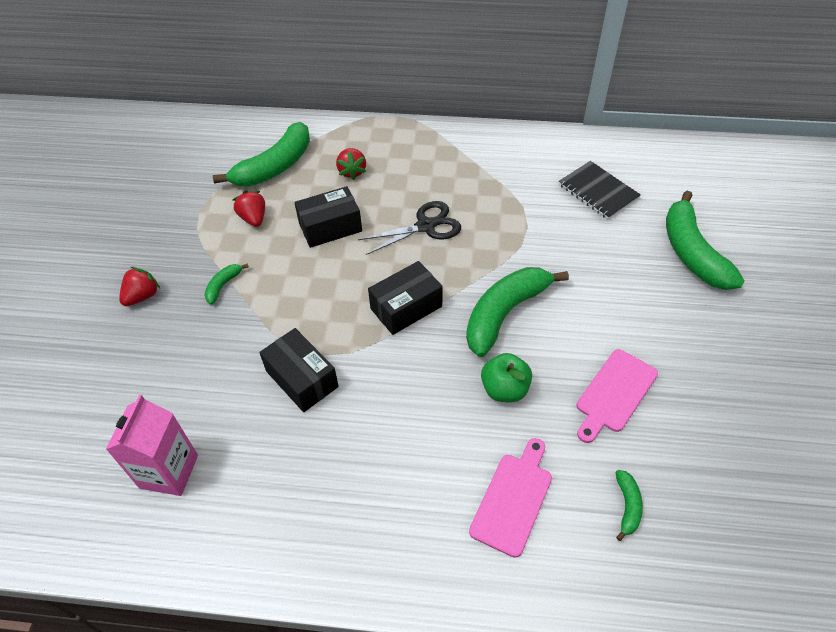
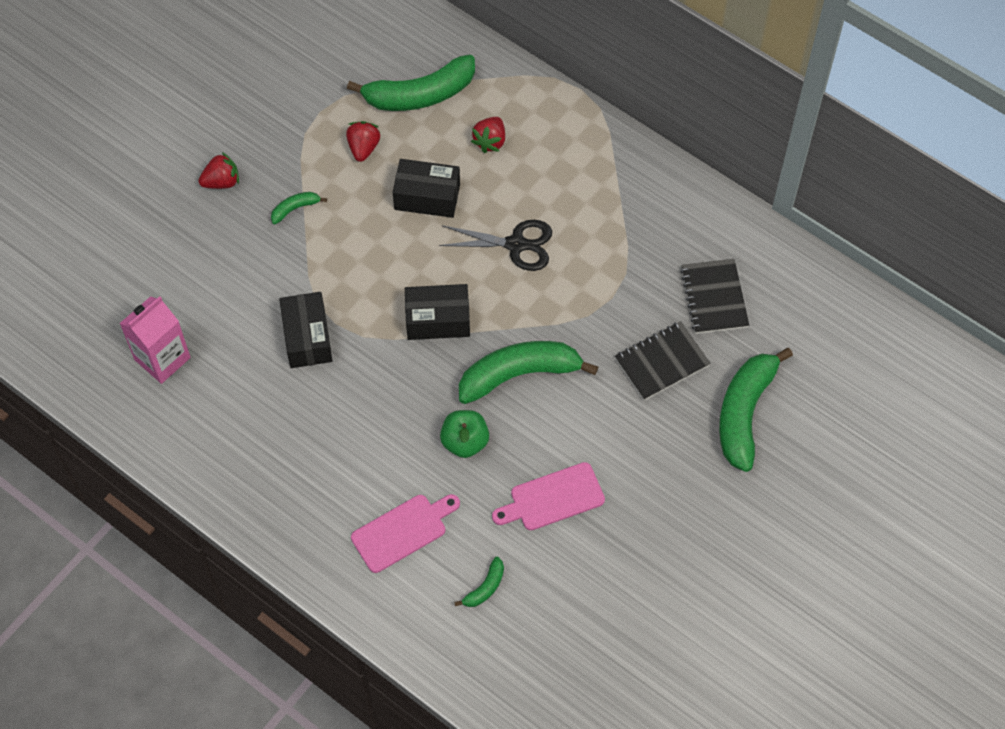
camera: 30 degrees right, 10 degrees up
(602, 249) = (662, 362): none -> black notebook

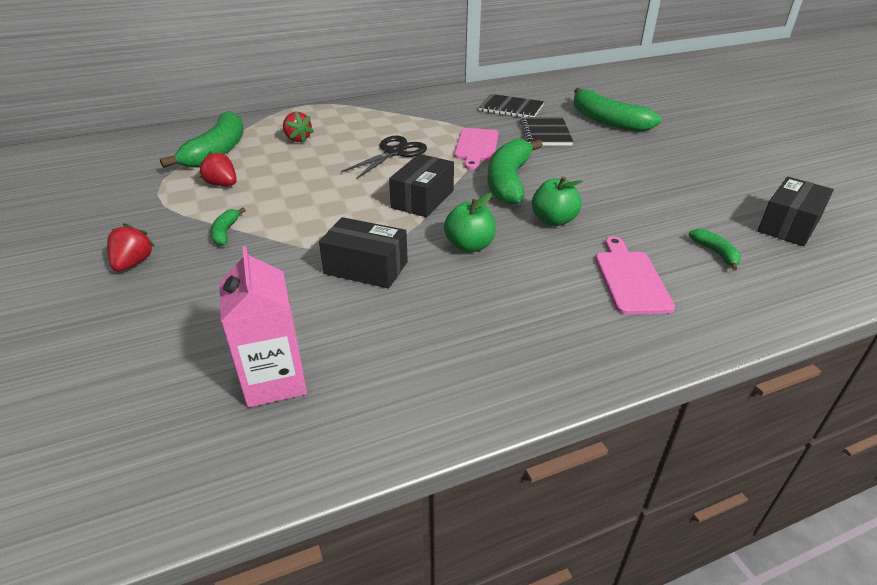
camera: 60 degrees left, 25 degrees down
(382, 394) = (469, 246): none -> green apple
(427, 197) = (306, 172): black box -> black box (789, 225)
(552, 498) = (636, 198): pink cutting board -> pink cutting board (476, 146)

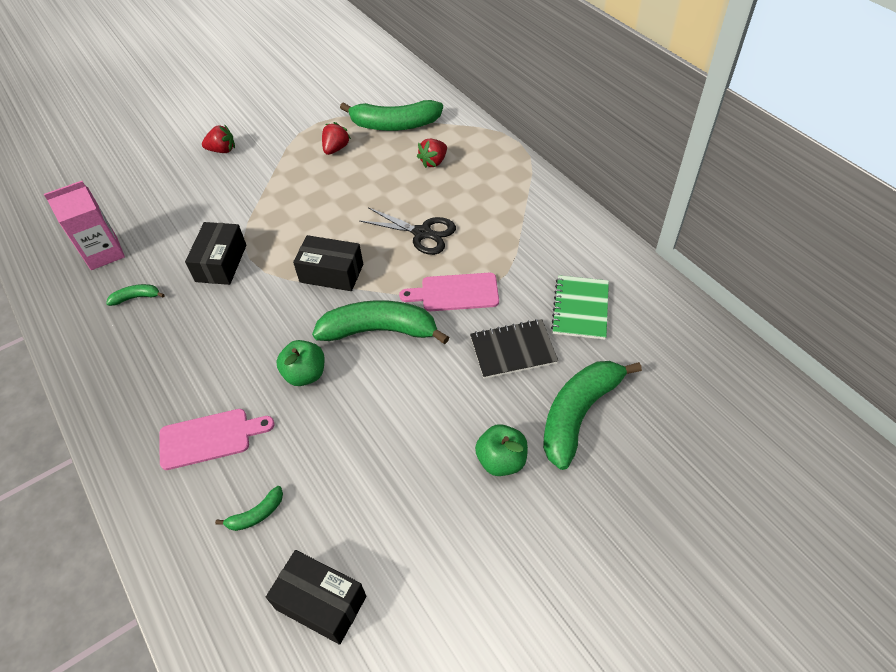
camera: 80 degrees right, 15 degrees up
(225, 232) = (264, 176): green banana -> green banana (136, 297)
(469, 246) = (255, 319): green apple -> green apple (501, 460)
(511, 108) = (580, 308): black notebook -> green notebook

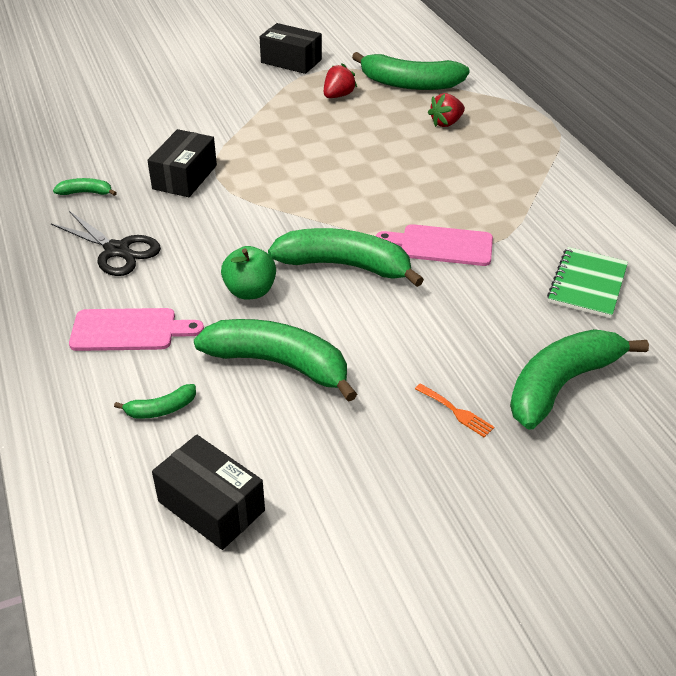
camera: 10 degrees right, 10 degrees down
(104, 253) = (63, 149): pink carton -> none
(222, 150) = (213, 79): red strawberry -> none
(331, 273) = (304, 205): black box -> black box (291, 61)
(346, 445) = (279, 364): none -> green banana
(422, 233) = (416, 185): black scissors -> black scissors (117, 250)
(501, 460) = (456, 412): green apple -> orange fork
(513, 350) = (496, 310): black notebook -> none

